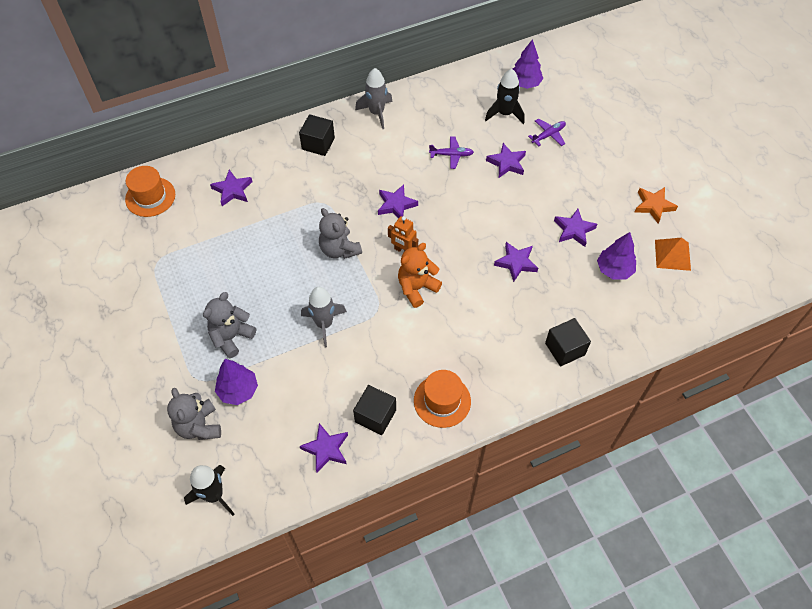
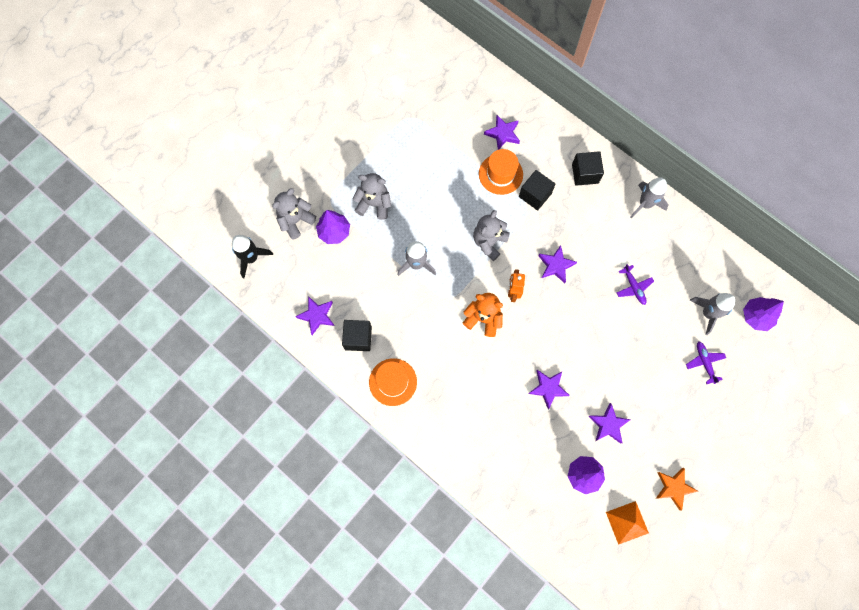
camera: 65 degrees right, 15 degrees up
(150, 197) = (465, 79): orange hat -> orange hat (500, 174)
(504, 113) = (708, 313): black rocket -> grey rocket
(507, 163) = (651, 338): purple star -> none
(548, 135) = (704, 362): purple plane -> purple plane turned 135 degrees counterclockwise
(565, 349) = (484, 460): black cube -> black cube (535, 195)

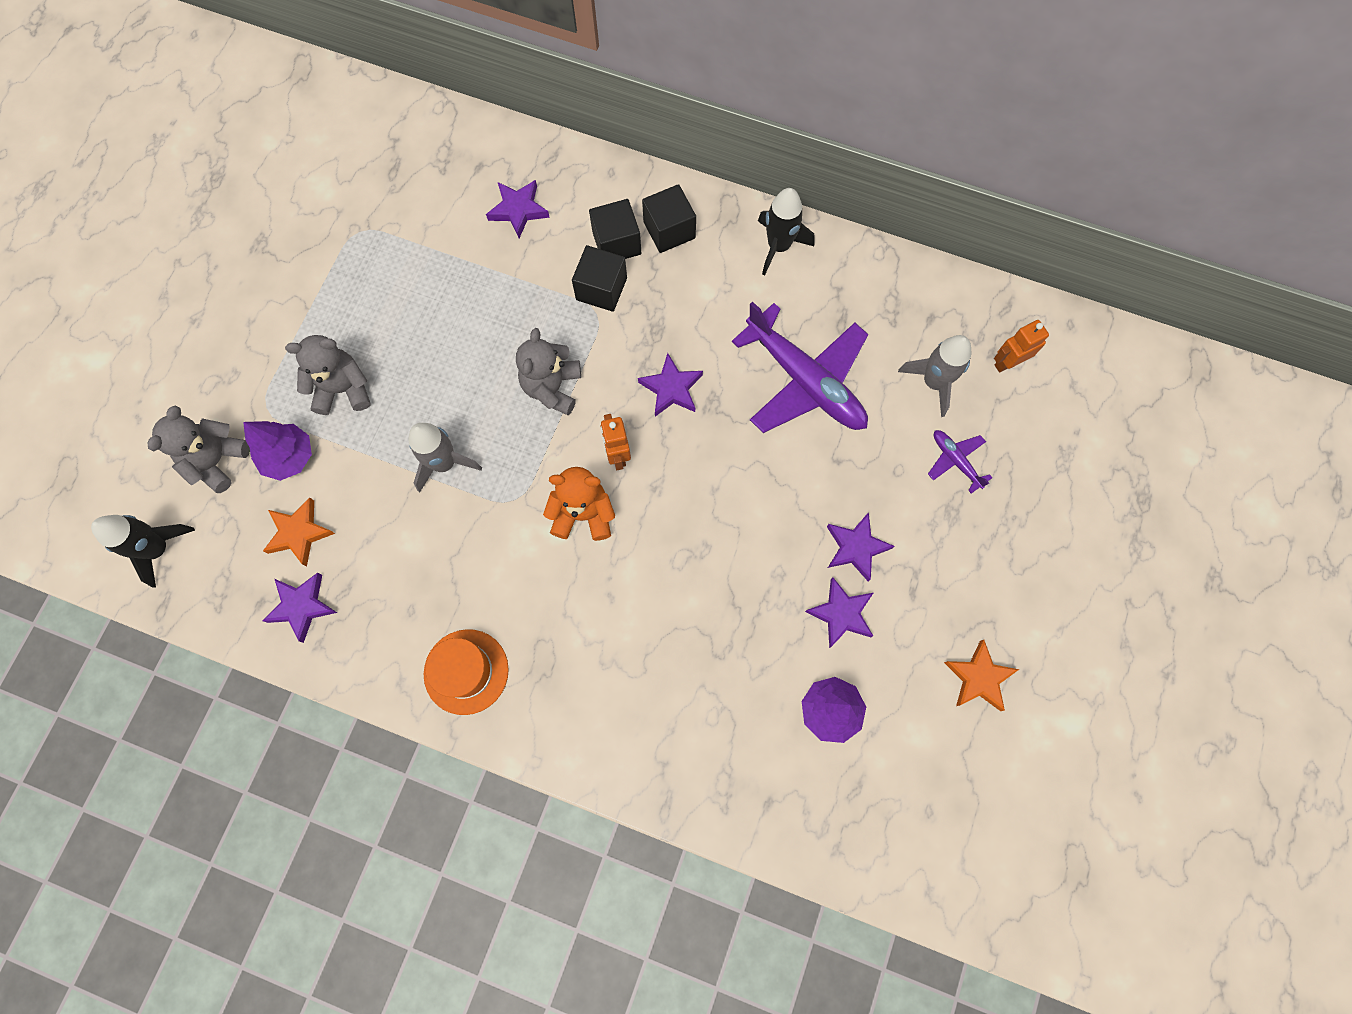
camera: 20 degrees left, 0 degrees up
(327, 275) = (299, 533): none -> orange star
(358, 338) = (384, 619): black cube -> black cube (616, 243)
(500, 174) = (535, 274): orange hat -> none
(548, 388) = (725, 589): purple star -> purple star (856, 547)
(627, 522) = (925, 763): orange pyramid -> none
(633, 287) = (805, 381): purple plane -> purple plane, size x2.22
(645, 204) = (778, 246): grey rocket -> black rocket
(756, 317) = (1007, 362): purple tree -> orange robot

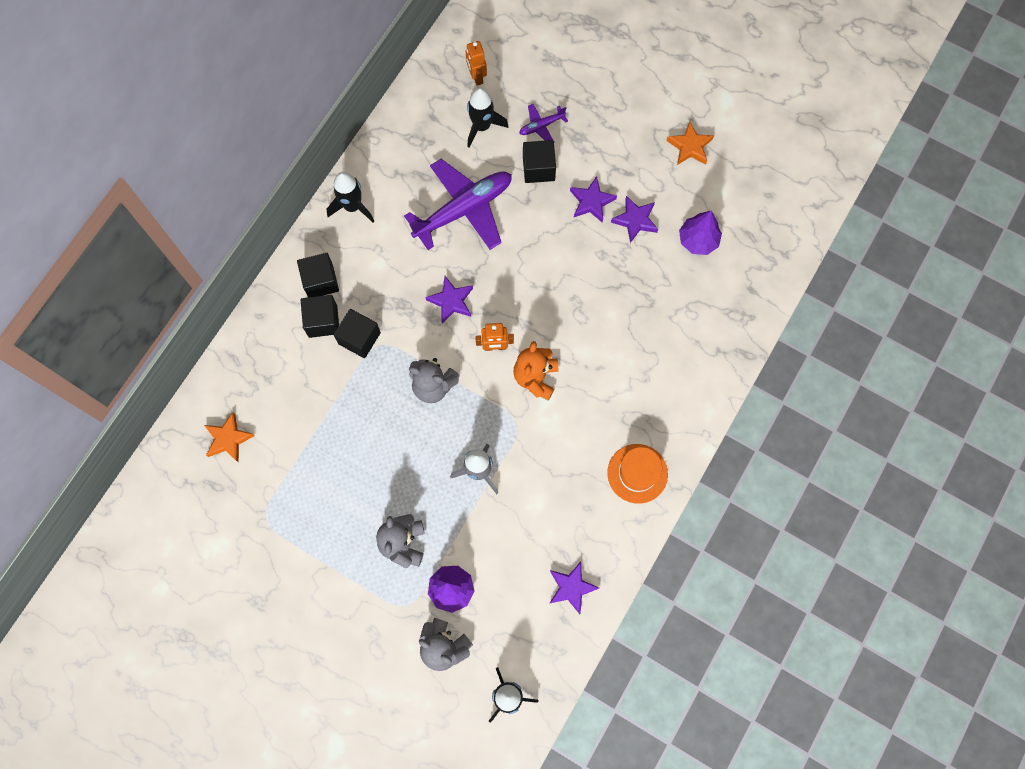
camera: 80 degrees left, 0 degrees up
(299, 533) = (514, 586): orange star -> orange star (228, 439)
(518, 210) = (276, 391): purple star -> none
(889, 467) = (538, 168): none -> black cube
(933, 382) = (482, 126): grey rocket -> black rocket

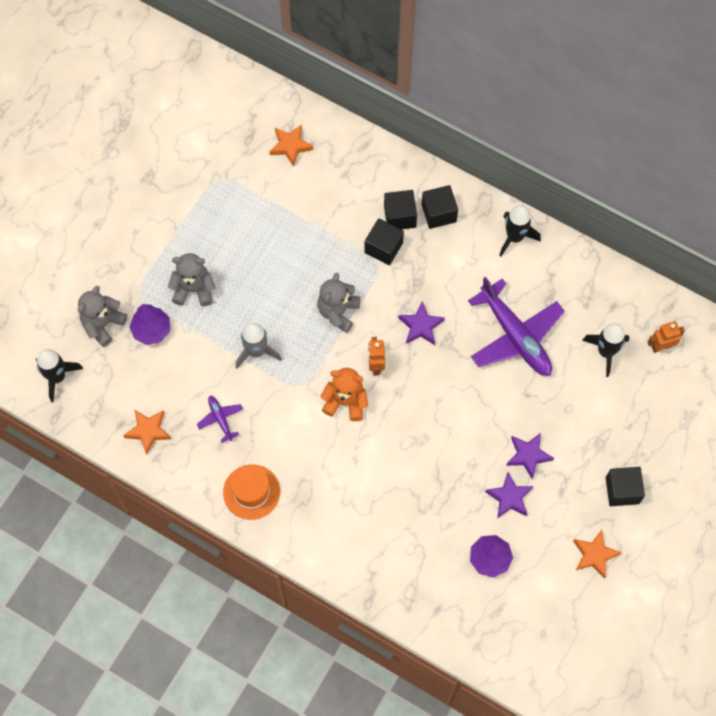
camera: 90 degrees right, 5 degrees down
(538, 168) = (562, 405): black cube -> black cube (622, 490)
(541, 126) = (609, 408): purple plane -> purple plane (220, 419)
(571, 587) = (148, 431): purple star -> orange star

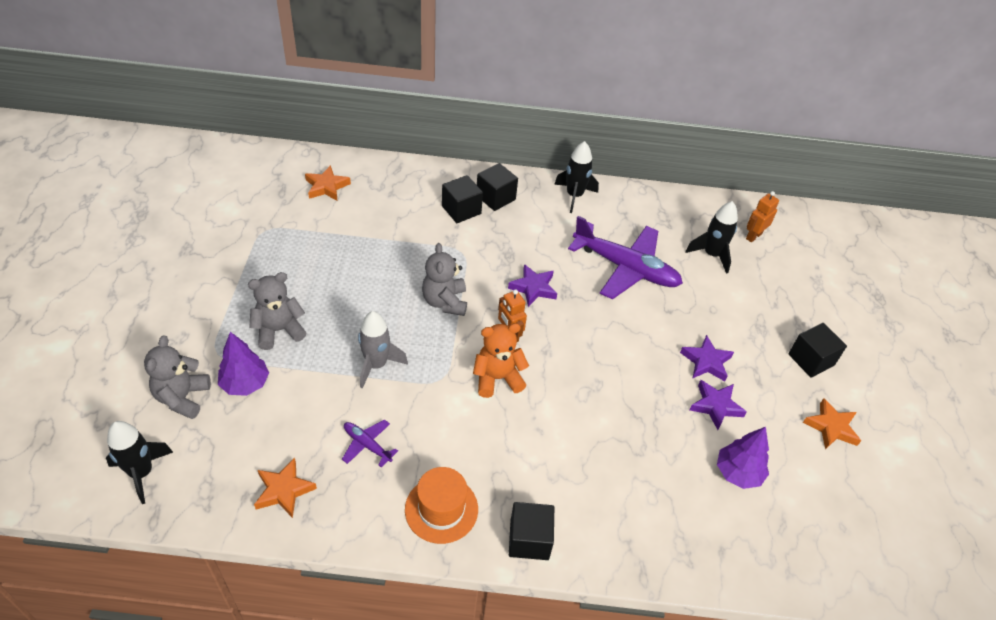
camera: 30 degrees left, 20 degrees down
(383, 248) = (460, 237): black cube -> black cube (529, 540)

